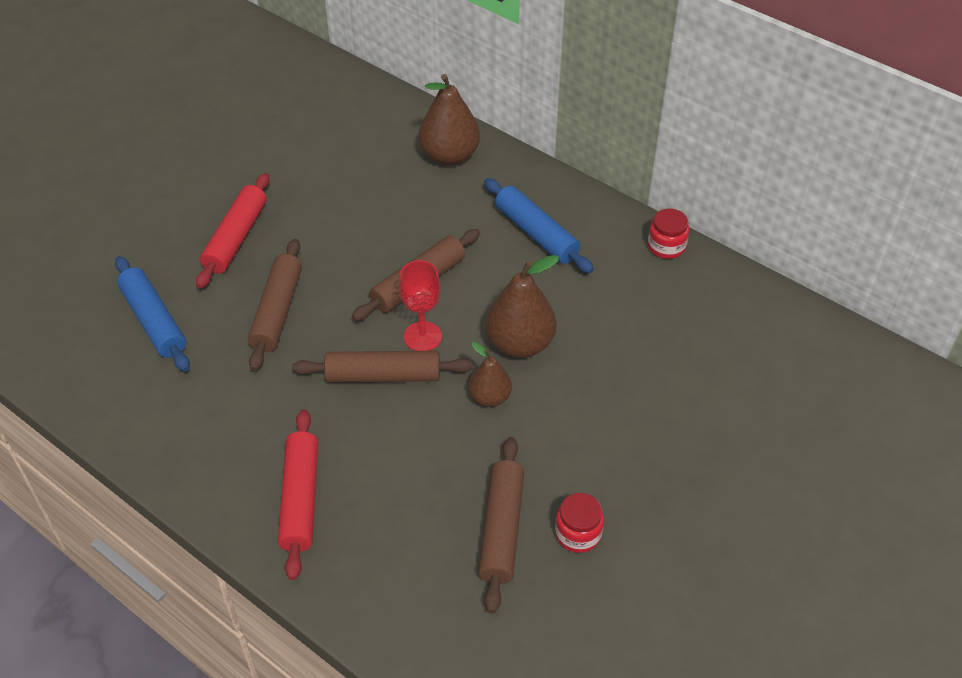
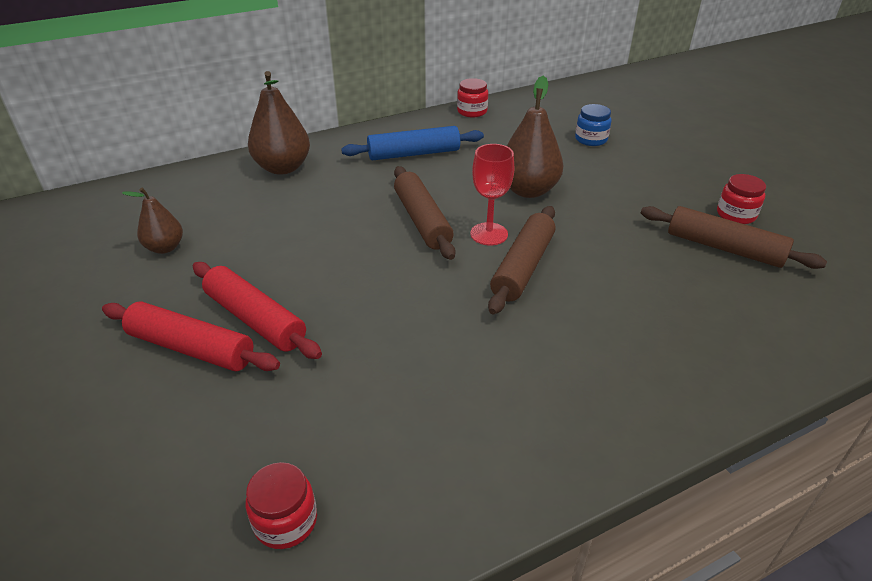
camera: 65 degrees left, 10 degrees down
(70, 335) = (285, 521): none -> red jar
(154, 321) = (328, 421): blue rolling pin -> none
(277, 311) = (391, 314): brown rolling pin -> none
(300, 499) = (659, 358): red rolling pin -> red rolling pin (191, 348)
(489, 397) = (579, 218): brown pear -> brown pear (165, 247)
(672, 369) = (591, 139): none -> blue jar

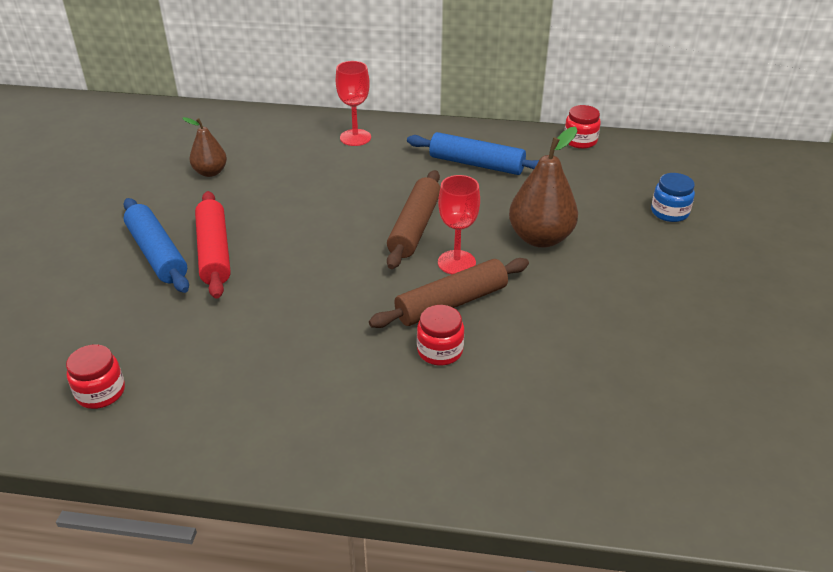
camera: 35 degrees right, 0 degrees up
(191, 348) = (157, 253): red rolling pin -> blue rolling pin
(283, 168) = (355, 137): brown pear -> red goblet
(724, 248) = (667, 373): brown rolling pin -> none
(736, 215) = (727, 349): red jar -> red jar (440, 351)

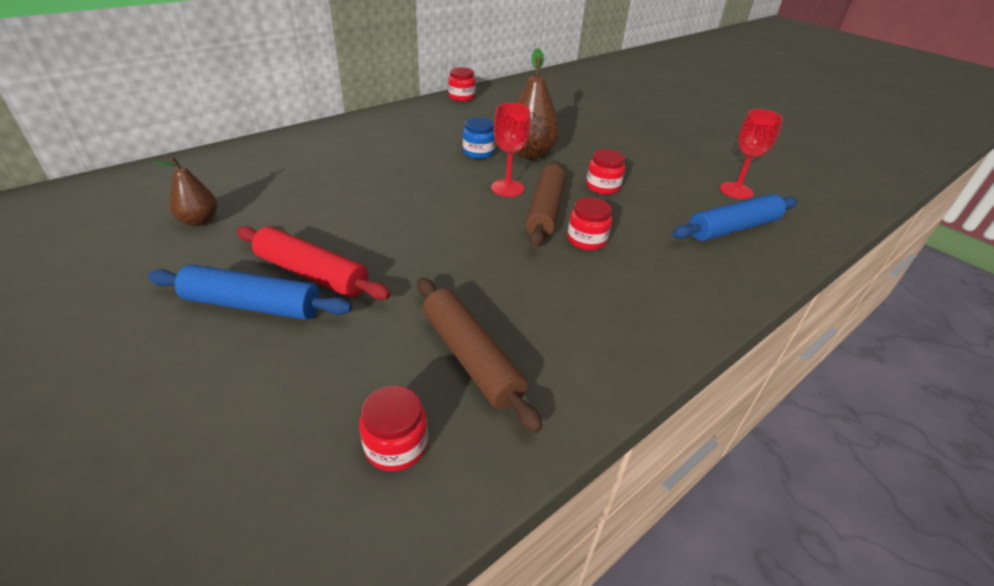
camera: 50 degrees left, 0 degrees up
(355, 137) = (301, 147): red goblet -> red goblet (736, 190)
(415, 227) = (445, 181): brown rolling pin -> brown rolling pin (471, 358)
(476, 164) = (421, 130): blue rolling pin -> blue rolling pin (733, 228)
(551, 312) = (602, 187): none -> red jar
(669, 212) = (567, 114): blue jar -> blue jar (478, 152)

